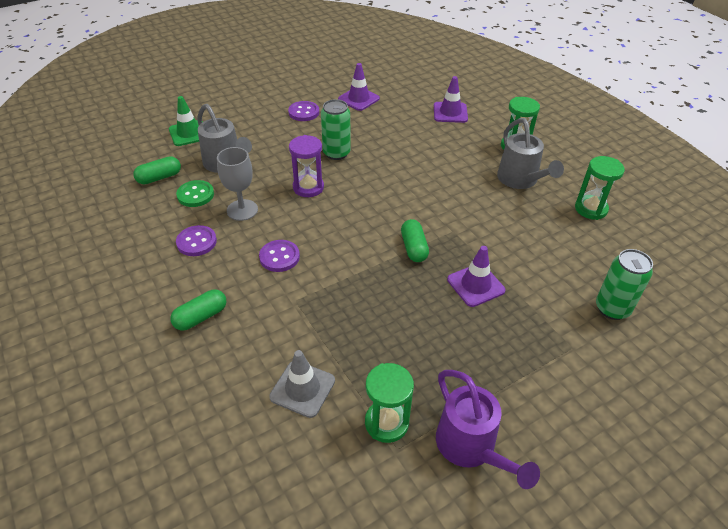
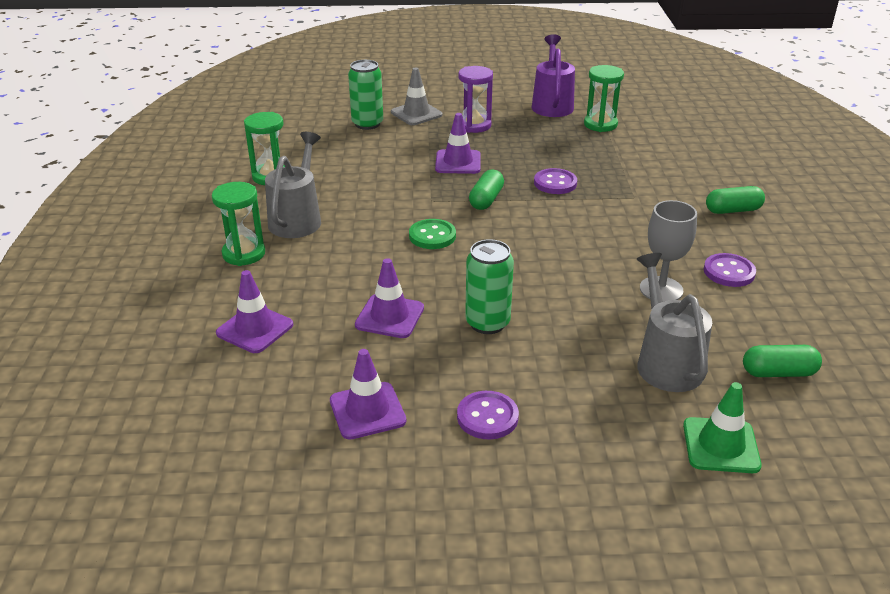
camera: 150 degrees left, 10 degrees down
(195, 195) = (722, 328): green button -> green button (432, 236)
(279, 257) = (634, 231): purple button -> purple button (555, 183)
(302, 389) = (654, 151): grey traffic cone -> grey traffic cone (416, 114)
(308, 187) = (559, 289): purple hourglass -> purple hourglass (474, 125)
(392, 139) = (389, 316): none -> purple traffic cone

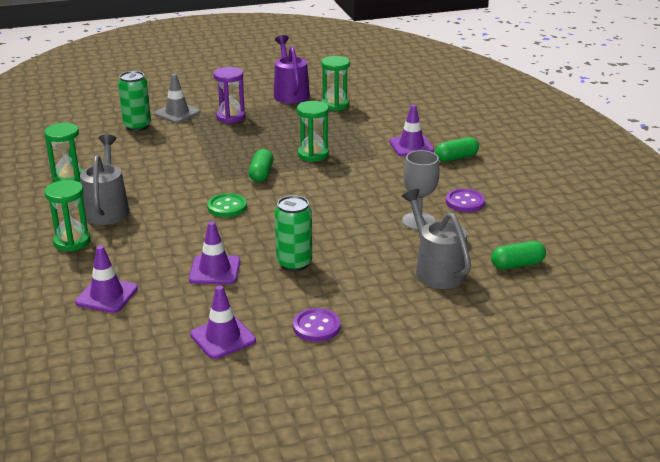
camera: 15 degrees left, 5 degrees down
(458, 162) = (227, 148): purple traffic cone -> purple traffic cone (411, 146)
(555, 183) = (313, 154): purple button -> green hourglass
(721, 445) = (489, 317): green traffic cone -> none

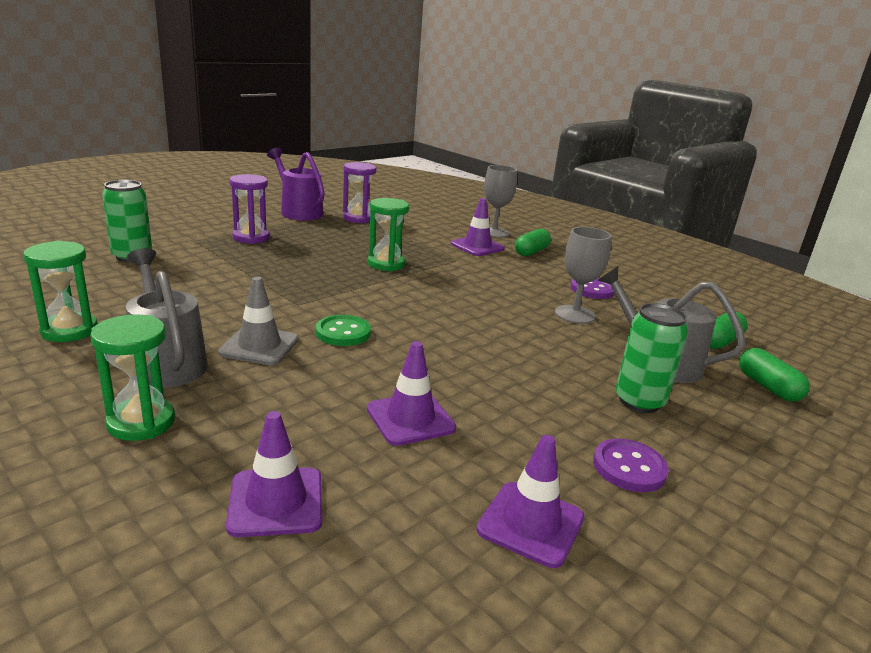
camera: 30 degrees left, 5 degrees down
(177, 113) = (177, 239): grey traffic cone -> grey traffic cone (259, 346)
(261, 174) = (348, 290): green capsule -> green capsule (768, 387)
(294, 263) = (502, 387): green can -> green can (639, 401)
(335, 105) = (358, 218): green hourglass -> purple hourglass
(445, 132) = (494, 232): none -> grey goblet

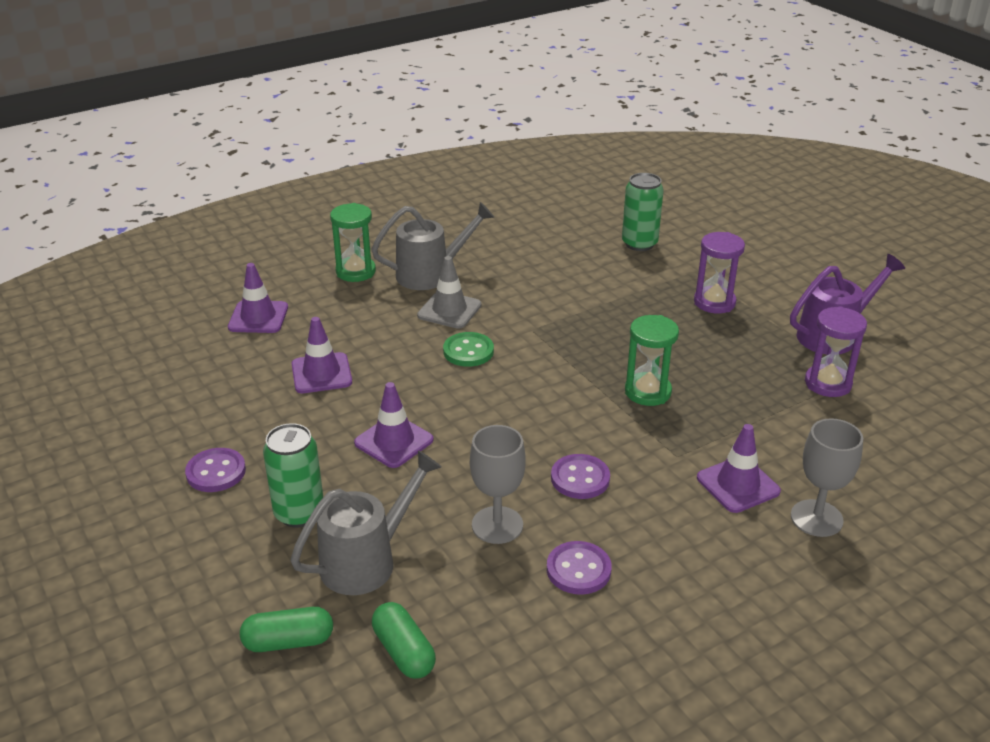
camera: 105 degrees right, 10 degrees up
(69, 330) = (486, 235): green hourglass -> none
(503, 288) = (580, 478): none -> purple button
(531, 252) = (729, 542): green capsule -> none
(531, 524) = (189, 408): purple traffic cone -> purple traffic cone (394, 441)

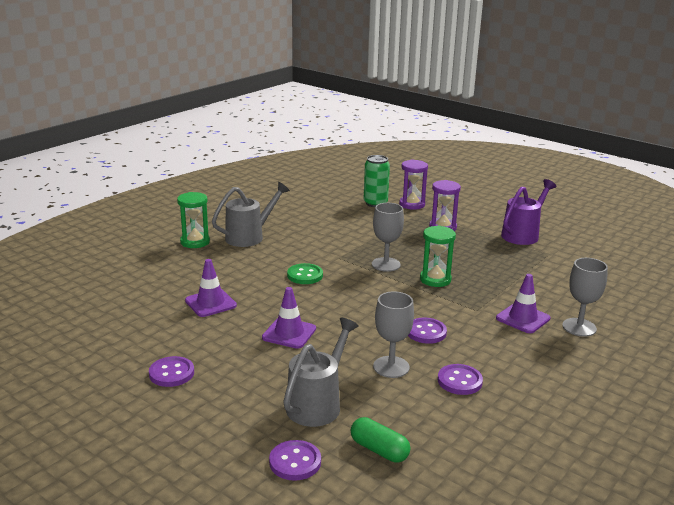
camera: 20 degrees left, 10 degrees down
(258, 317) = (141, 278): purple traffic cone -> none
(288, 641) = (295, 462): green capsule -> purple button
(299, 513) = (250, 386): green can -> none
(449, 310) = (276, 255): grey traffic cone -> none
(591, 353) = (386, 264): none -> grey goblet
(828, 383) = (537, 259): purple hourglass -> purple hourglass (412, 204)

